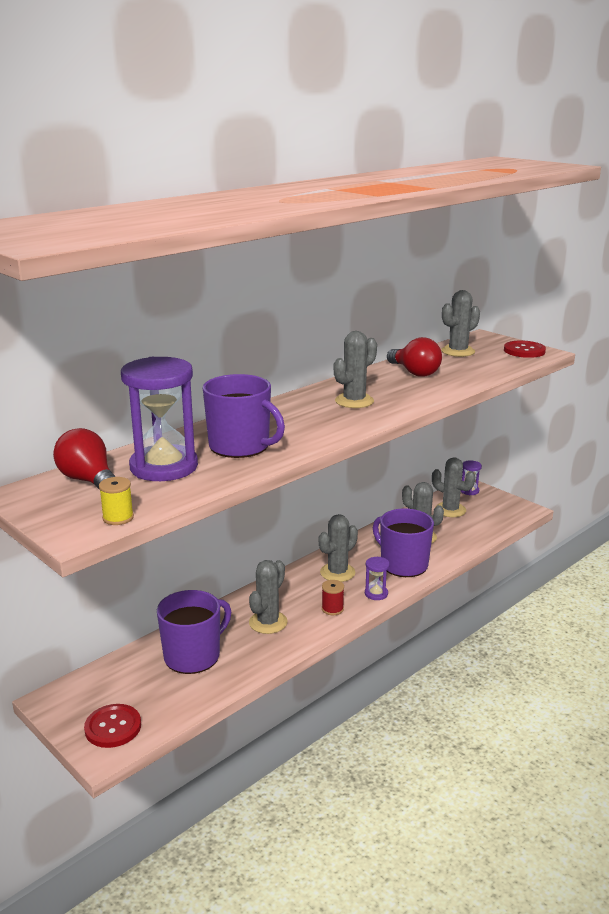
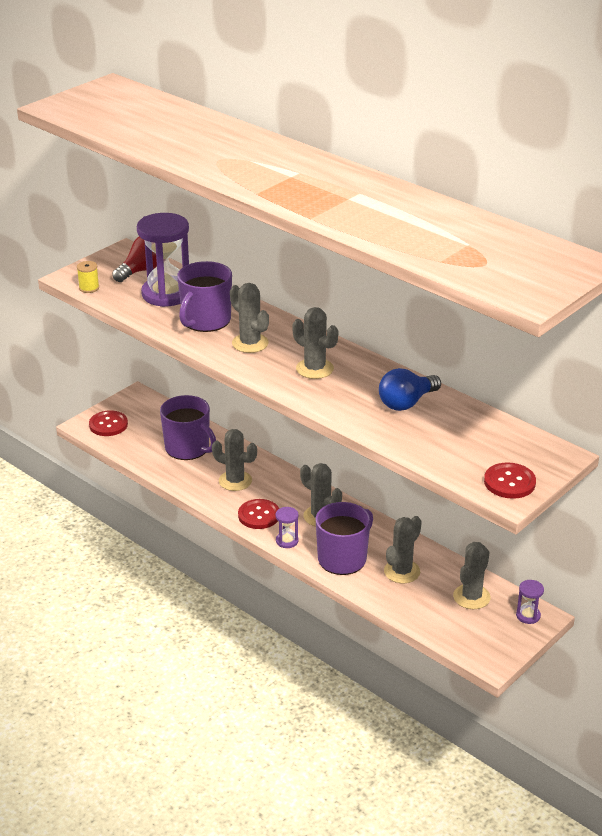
camera: 85 degrees right, 10 degrees up
(332, 609) = (259, 515): red spool -> red button
(414, 372) = (406, 403): red light bulb -> blue light bulb
(458, 351) = (490, 433): grey cactus -> grey cactus (250, 343)

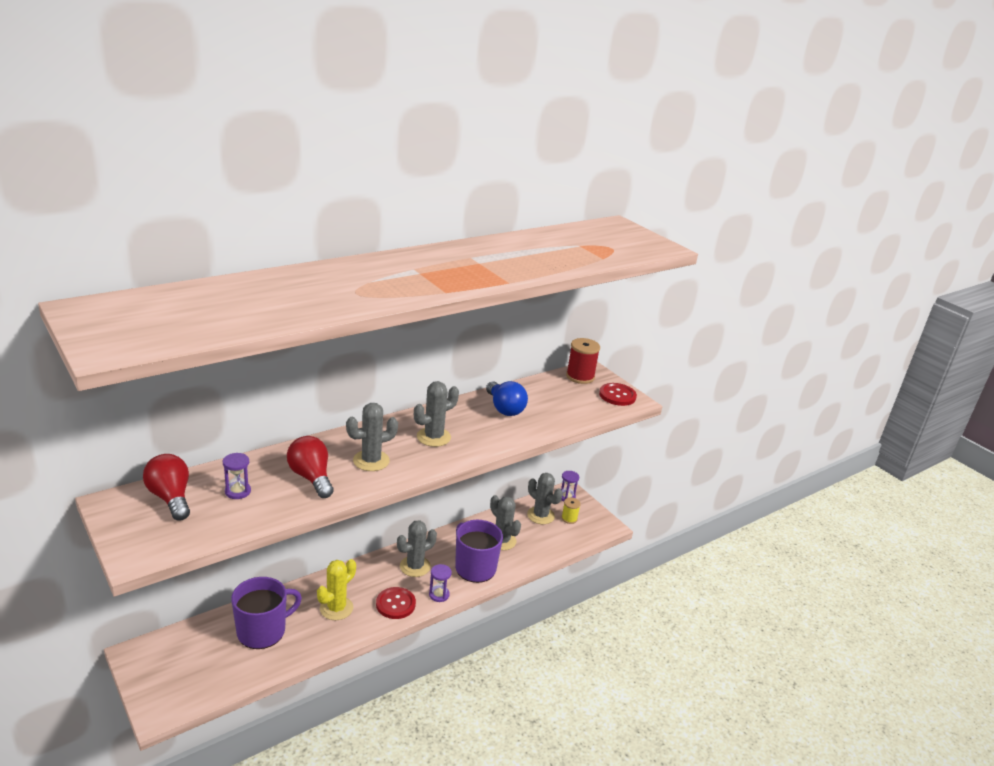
camera: 80 degrees left, 5 degrees down
(89, 288) = (176, 545): yellow spool -> yellow spool (569, 518)
(108, 425) = (174, 690): red button -> none
(167, 294) = (238, 491): purple hourglass -> purple hourglass, size x0.44
(205, 320) = (311, 477): purple mug -> red light bulb
(235, 481) = (336, 608): grey cactus -> yellow cactus
(534, 448) = (580, 376): none -> red spool

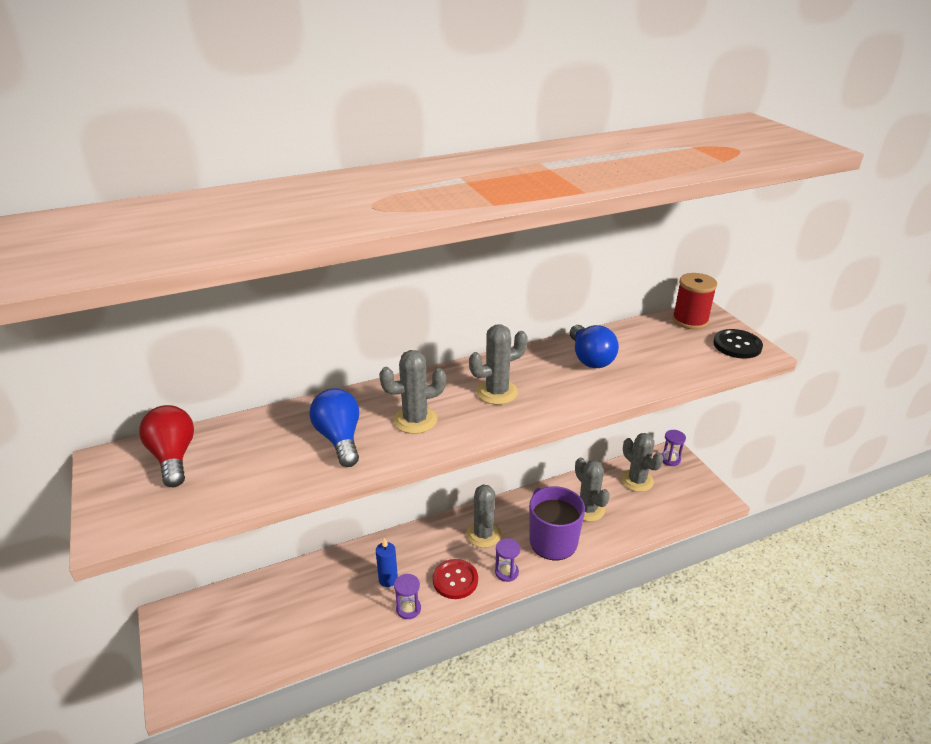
camera: 15 degrees right, 5 degrees up
(238, 491) = (250, 453): purple hourglass -> purple hourglass (408, 609)
(262, 631) = (303, 601): purple mug -> none
(311, 477) = (339, 438): red light bulb -> blue light bulb
(336, 608) = (388, 579): yellow cactus -> blue candle
(415, 566) = (483, 534): grey cactus -> grey cactus turned 75 degrees counterclockwise
(569, 518) = (671, 486): yellow spool -> none
(617, 395) = (737, 345): red button -> black button

